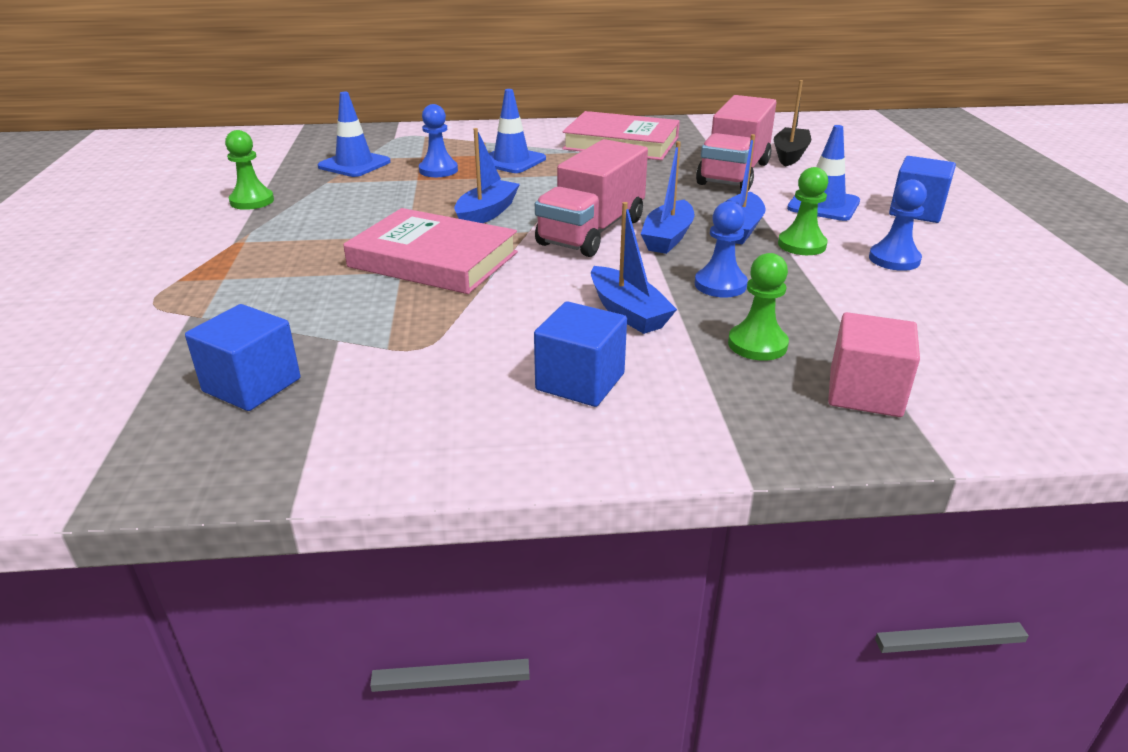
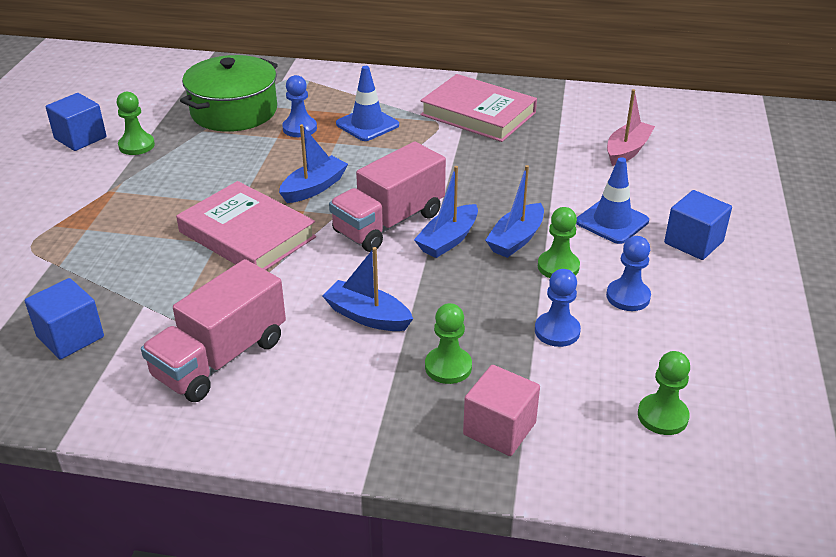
camera: 15 degrees right, 5 degrees up
(354, 164) = (234, 111): blue traffic cone -> green pot
(580, 382) = (294, 377): blue cube -> blue cube (80, 138)
(628, 312) = (367, 316): blue boat -> blue boat turned 135 degrees clockwise
(720, 285) = (459, 300): blue pawn -> blue pawn (557, 331)
(734, 173) = (557, 168): pink truck -> pink truck (220, 358)
(790, 155) = (627, 151): black boat -> pink boat
(1027, 352) = (662, 416): none -> green pawn

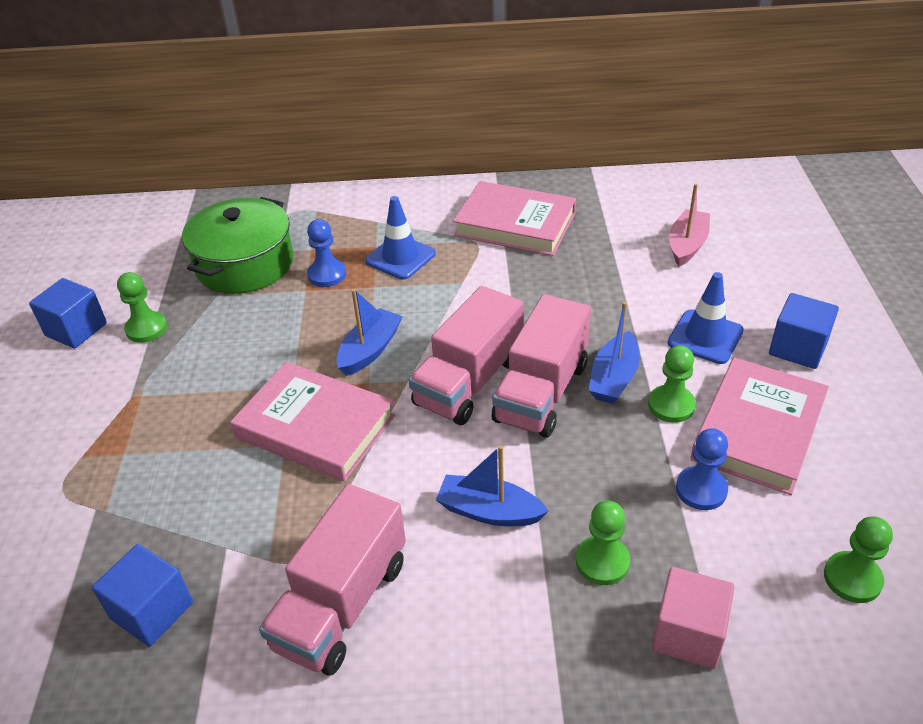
camera: 10 degrees left, 5 degrees up
(448, 240) = (541, 392): blue boat -> pink truck
(628, 297) = (758, 430): blue pawn -> pink book

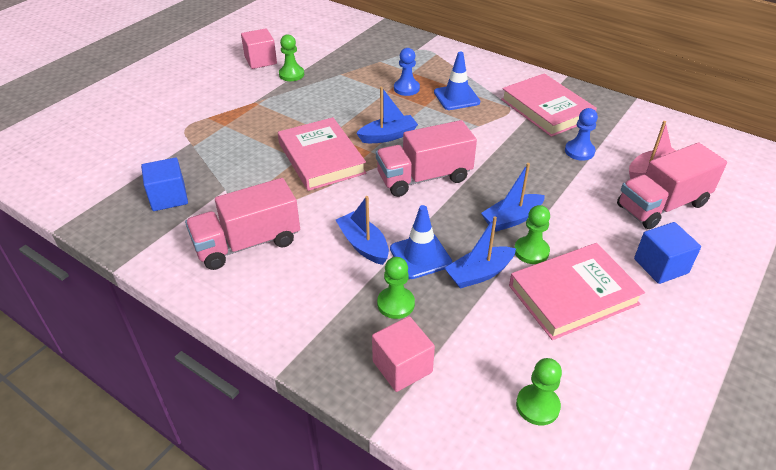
camera: 35 degrees right, 0 degrees up
(76, 329) = (260, 60): blue cube -> pink cube
(245, 264) = (370, 65): green pot -> none
(541, 392) = (459, 204): pink truck -> pink truck (662, 205)
(648, 465) = (479, 274): none -> blue boat
(701, 489) = (496, 304): blue pawn -> blue pawn (579, 151)
(705, 337) = (600, 227): blue traffic cone -> blue traffic cone (420, 256)

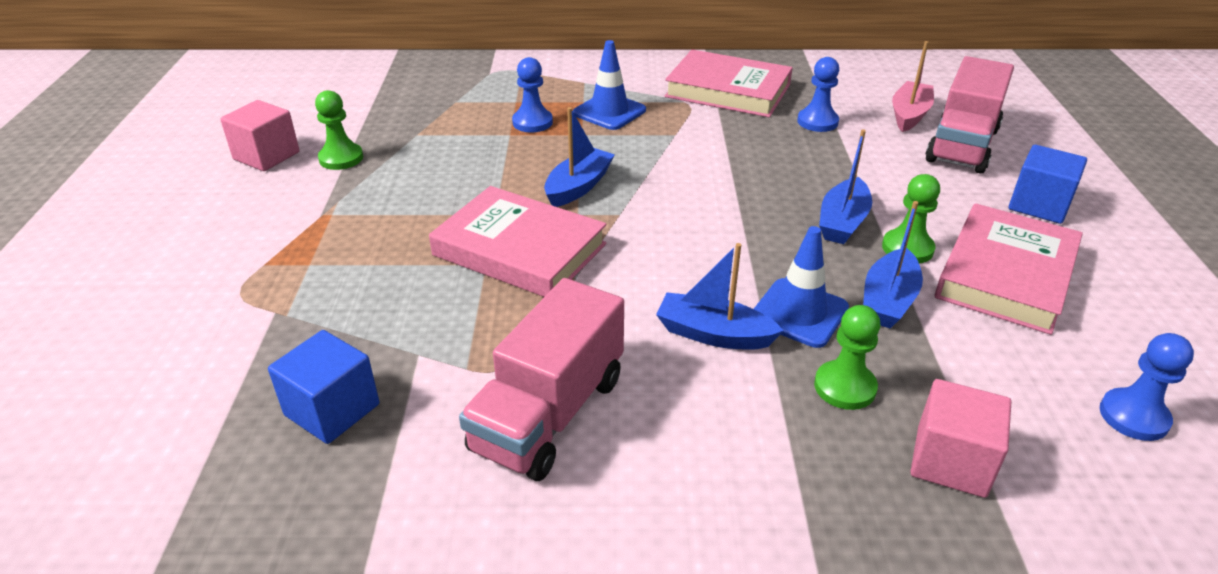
camera: 35 degrees left, 5 degrees down
(424, 178) = (686, 218): pink truck -> none
(537, 406) = (1133, 416): green pawn -> blue pawn

